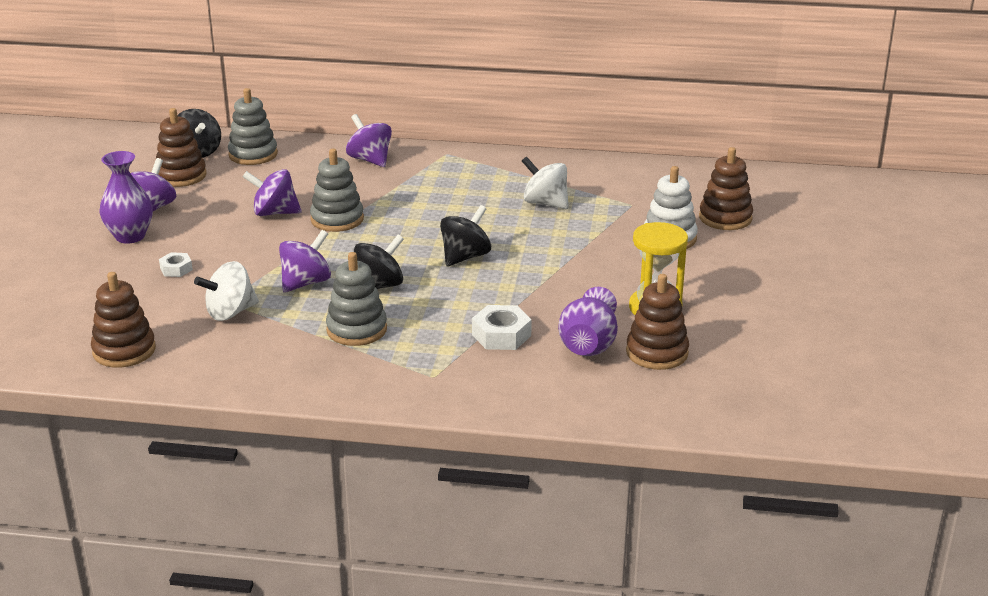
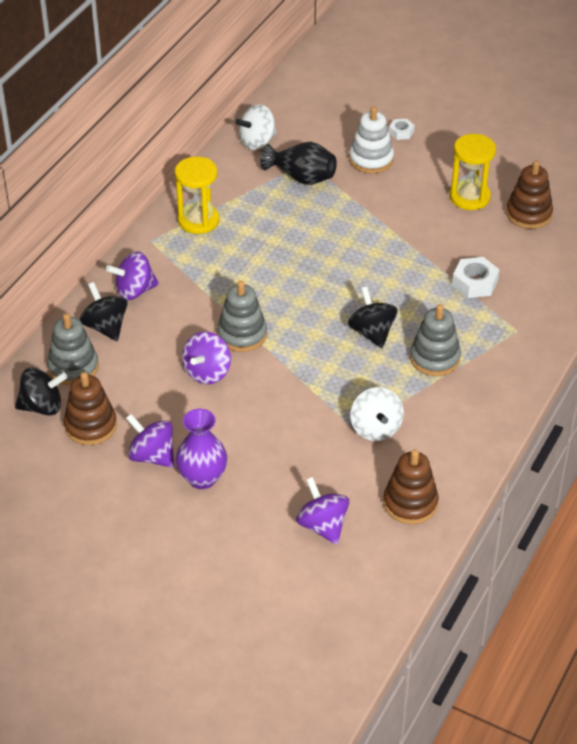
camera: 70 degrees left, 15 degrees up
(176, 269) = (283, 453): white nut -> white nut (401, 132)
(306, 283) = (346, 374): purple spinning top -> purple spinning top (322, 525)
(465, 257) = (347, 273): black spinning top -> black spinning top (105, 327)
(492, 169) = (198, 220): none -> yellow hourglass
(545, 203) = (279, 207): white spinning top -> white spinning top (257, 142)
(588, 345) = (506, 243): purple vase -> none
(603, 206) = (301, 177): none -> black vase
(725, 218) = (354, 123): brown stacking toy -> none

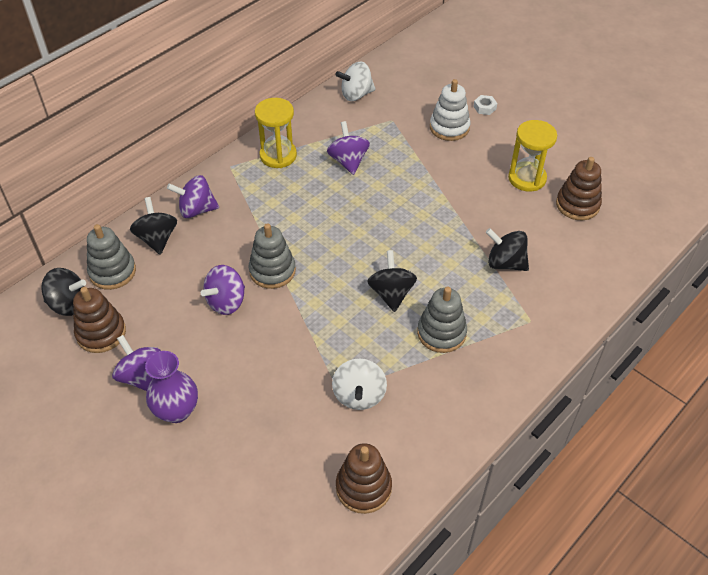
camera: 15 degrees right, 5 degrees up
(301, 177) = (382, 133): black vase -> none
(322, 525) = (268, 492): purple spinning top -> purple spinning top (348, 161)
(475, 283) = (505, 263): white nut -> black spinning top

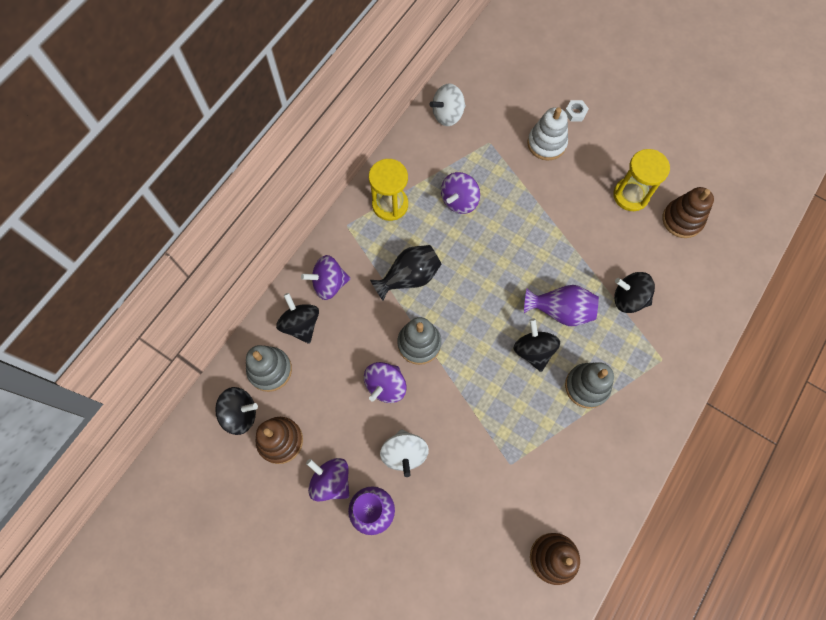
camera: 10 degrees left, 20 degrees up
(279, 215) = (409, 277): none -> black vase
(348, 161) = (459, 201): purple spinning top -> purple spinning top turned 120 degrees counterclockwise
(359, 395) = (529, 466): white spinning top -> white spinning top (404, 453)
(429, 263) = (560, 310): none -> purple vase

